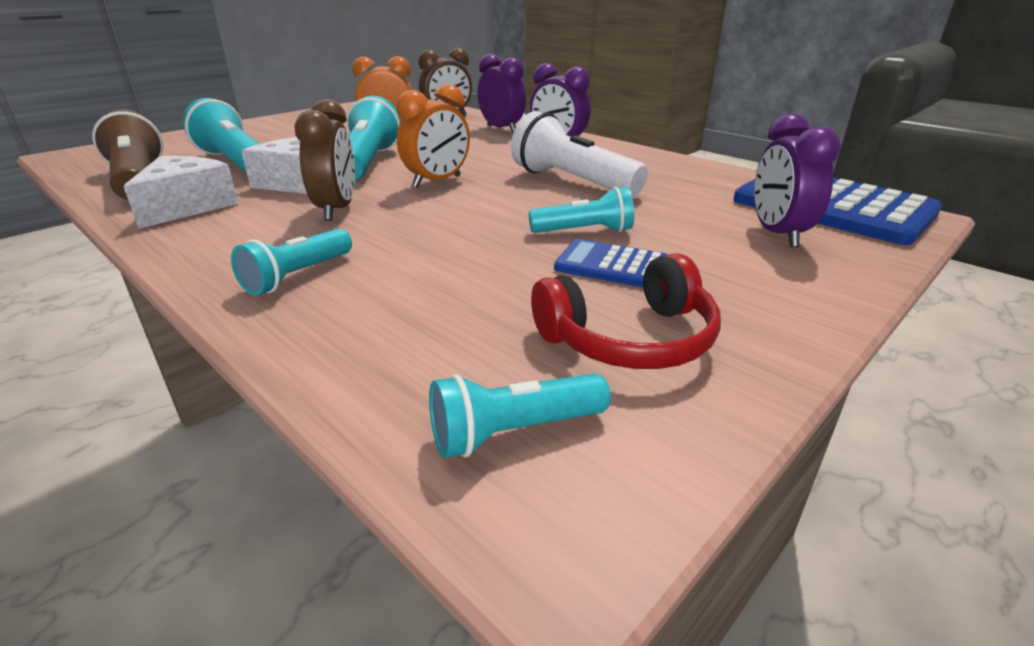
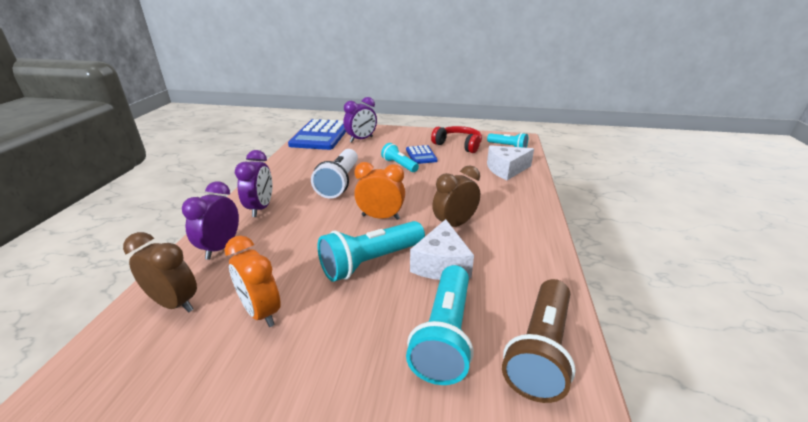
camera: 125 degrees left, 0 degrees up
(187, 206) = (523, 277): white cheese -> white cheese (506, 169)
(297, 276) = (511, 198): turquoise flashlight -> none

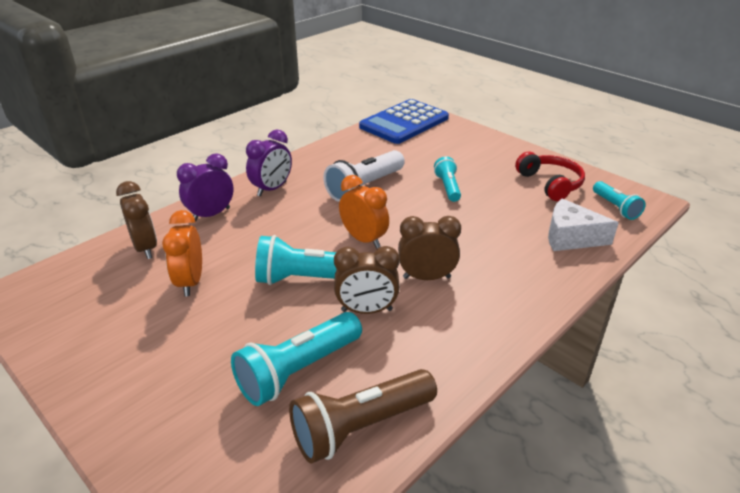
camera: 35 degrees right, 5 degrees up
(361, 139) = (442, 141): purple clock -> none
(421, 155) = (487, 183): blue calculator -> none
(441, 264) = (366, 310): white cheese -> brown clock

